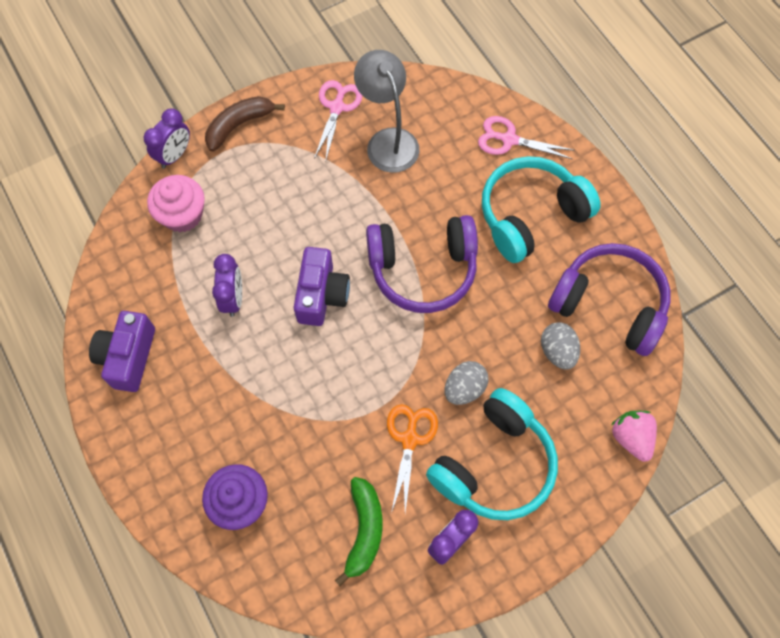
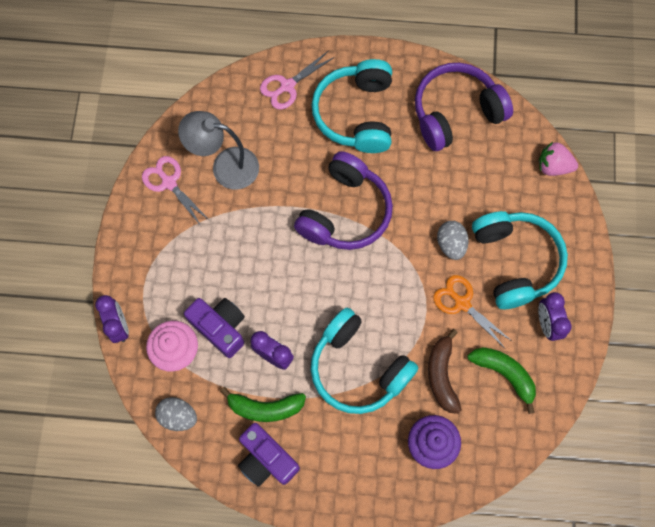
camera: 55 degrees left, 5 degrees up
(177, 324) = (265, 407): none -> green banana
(239, 125) = (129, 262): brown banana -> brown banana (442, 375)
(272, 382) = (358, 368): none -> turquoise headphones
(321, 295) = (315, 292): purple camera -> purple camera (220, 327)
(557, 351) = (466, 168): grey egg -> grey egg (178, 416)

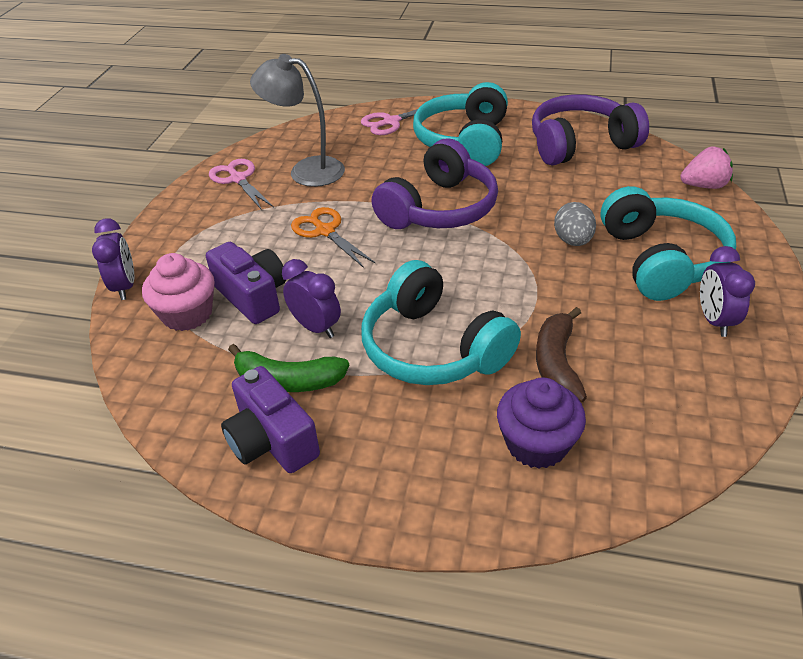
camera: 10 degrees right, 30 degrees down
(178, 416) = (161, 380): grey egg -> none
(462, 303) = (587, 293): orange scissors -> orange scissors (325, 231)
(504, 374) = (654, 369): green banana -> none
(553, 166) = (704, 186): pink strawberry -> pink strawberry turned 150 degrees clockwise

